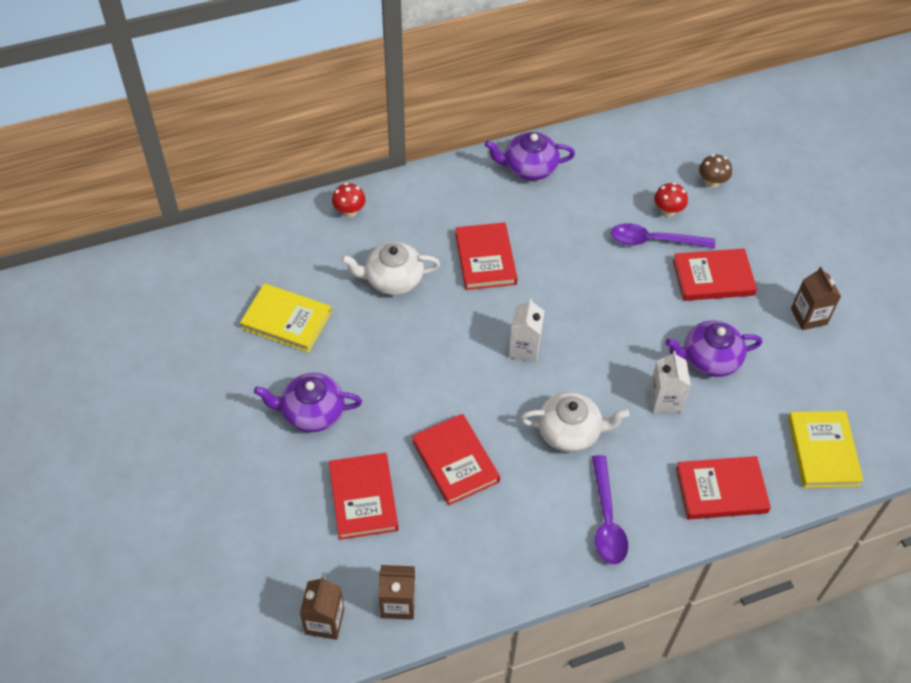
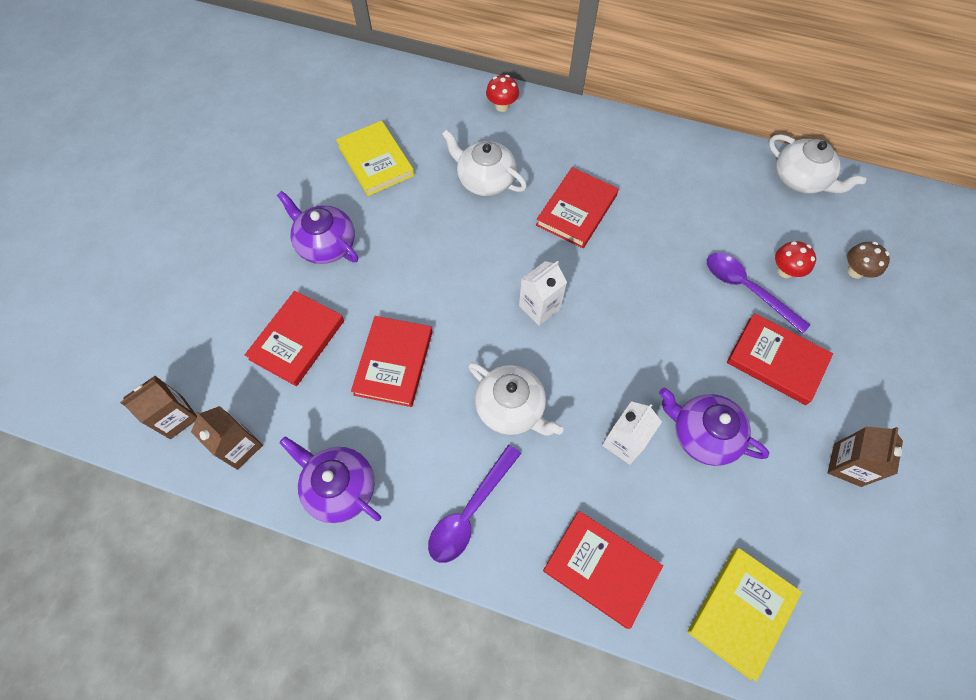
camera: 40 degrees right, 10 degrees up
(529, 168) = (686, 157): purple teapot -> purple teapot (339, 487)
(623, 136) = (801, 179): none -> white teapot

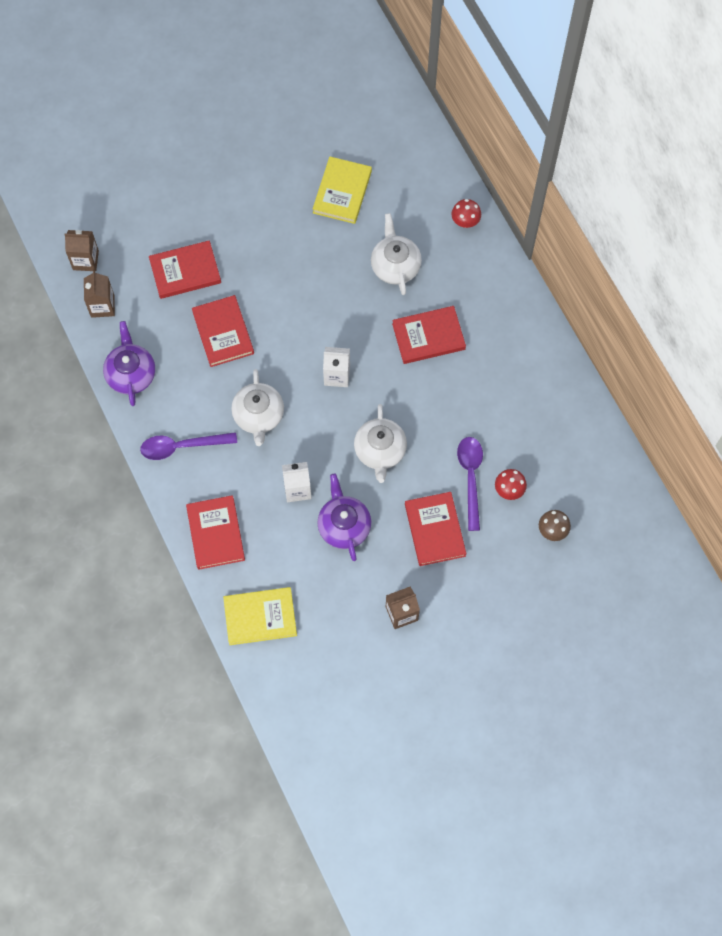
camera: 45 degrees right, 5 degrees up
(326, 244) = (257, 224): purple teapot -> none
(393, 362) = (223, 332): red book -> red book turned 75 degrees counterclockwise
(801, 179) = (599, 447): white teapot -> white teapot (380, 451)

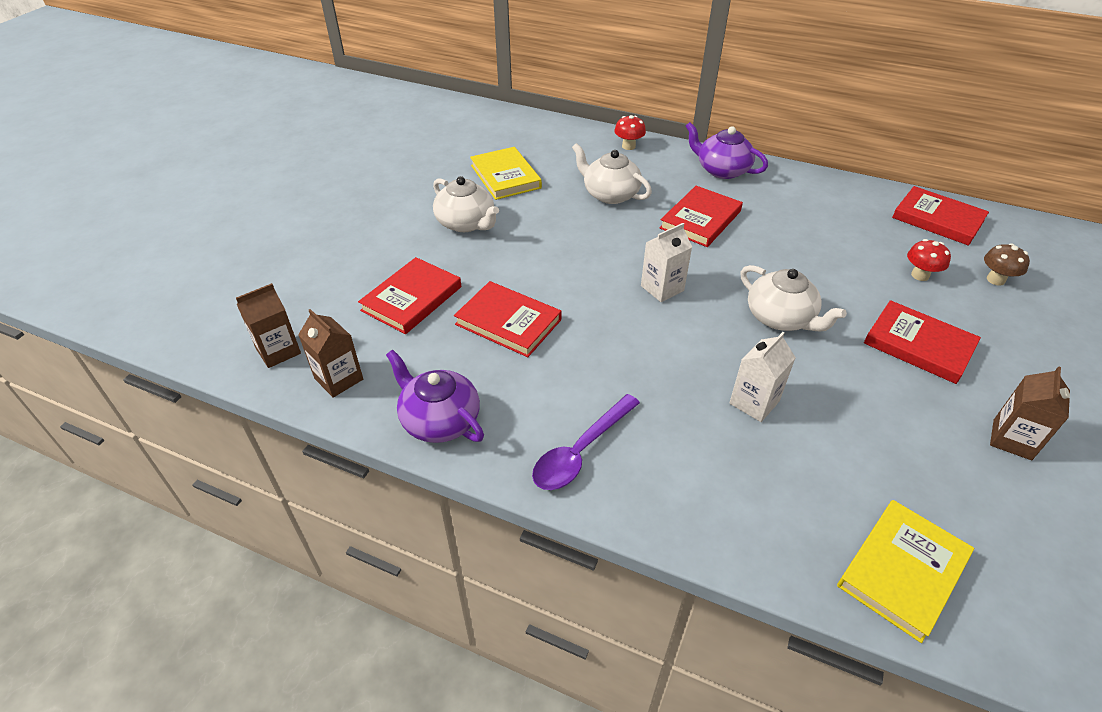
camera: 40 degrees left, 25 degrees down
(215, 533) = (730, 515): red book -> red book (937, 219)
(258, 415) = (630, 366): white teapot -> white teapot (466, 223)
(344, 525) = (842, 401): purple teapot -> purple teapot (721, 170)
(470, 478) = (880, 287): purple spoon -> none

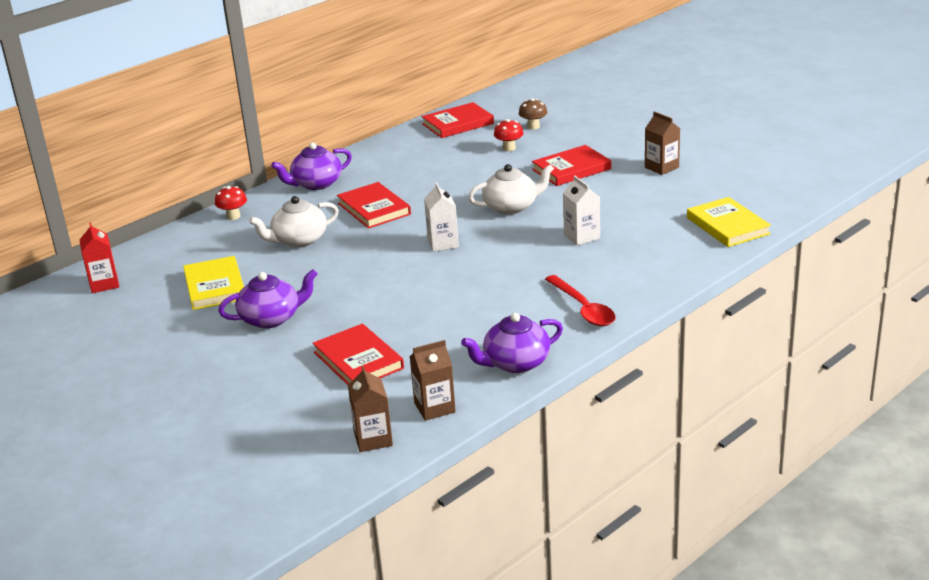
camera: 65 degrees left, 15 degrees down
(466, 223) = (271, 318): white teapot -> purple teapot
(485, 125) = (104, 284): none -> red carton
(505, 176) = (215, 287): yellow book -> yellow book turned 75 degrees clockwise
(508, 322) = (428, 317): red book -> none
(581, 451) = (583, 308): purple spoon -> red spoon

